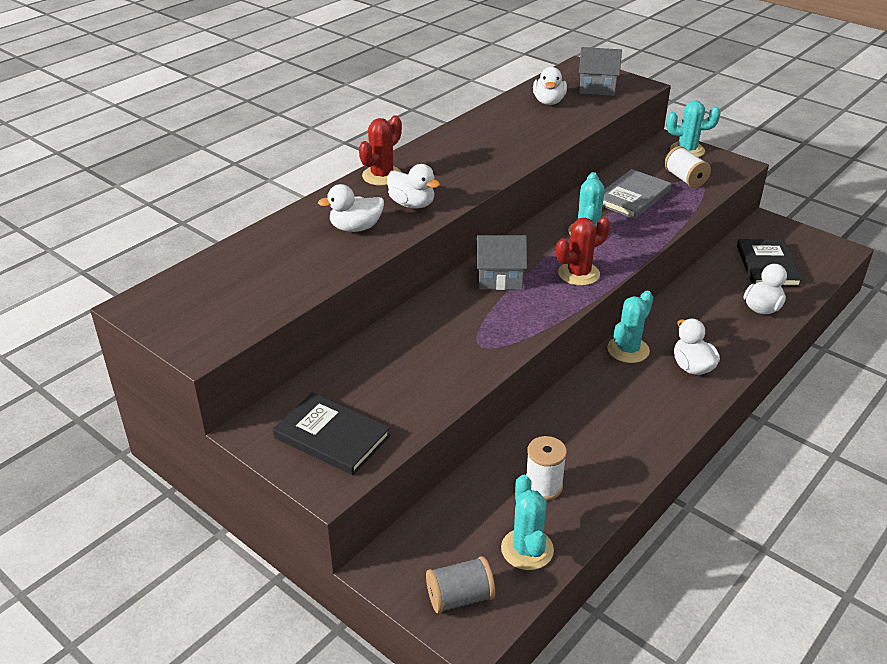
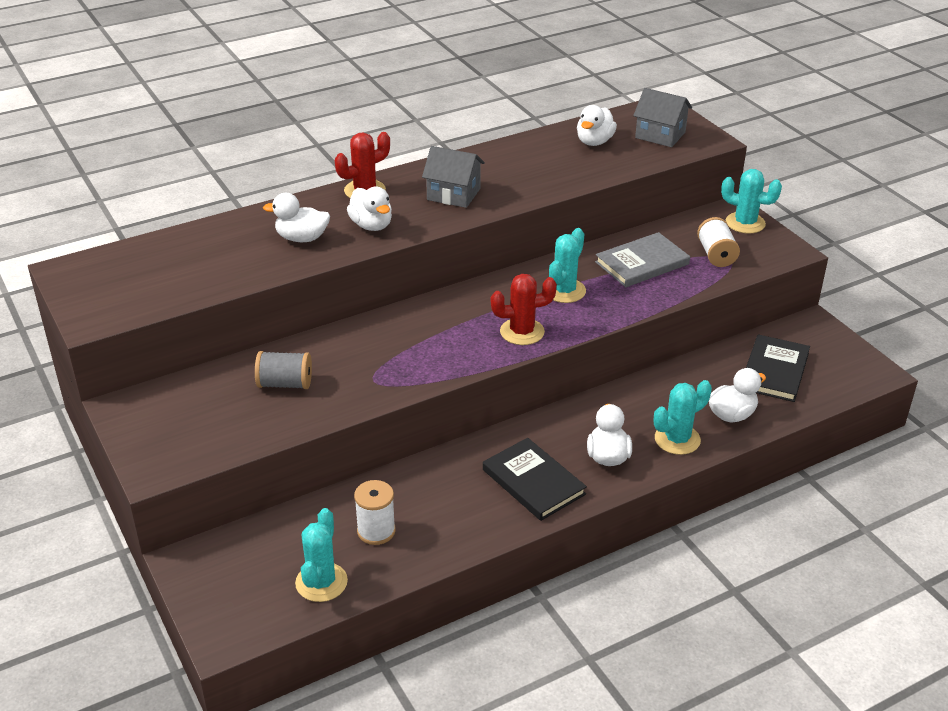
camera: 20 degrees right, 0 degrees up
(332, 436) = (183, 430): black book -> black book (533, 482)
(460, 597) = (234, 605): grey spool -> grey spool (285, 384)
(499, 278) = (440, 318): grey house -> grey house (453, 194)
(628, 350) = (554, 423): turquoise cactus -> turquoise cactus (677, 439)

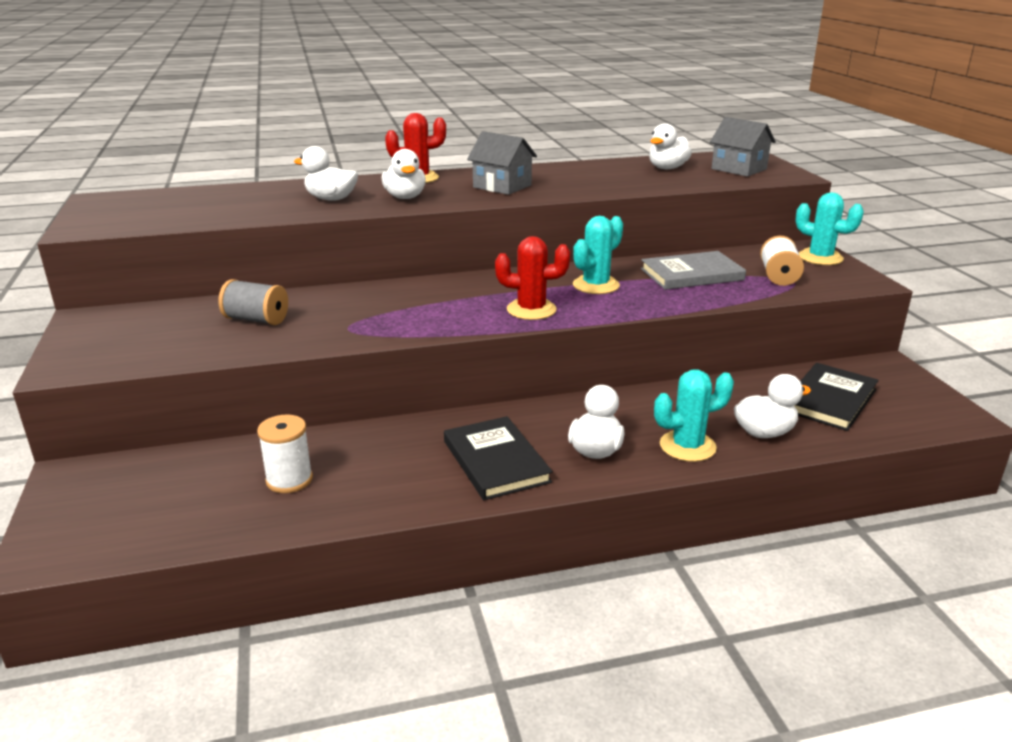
camera: 15 degrees right, 10 degrees down
(321, 582) = (192, 519): turquoise cactus -> none

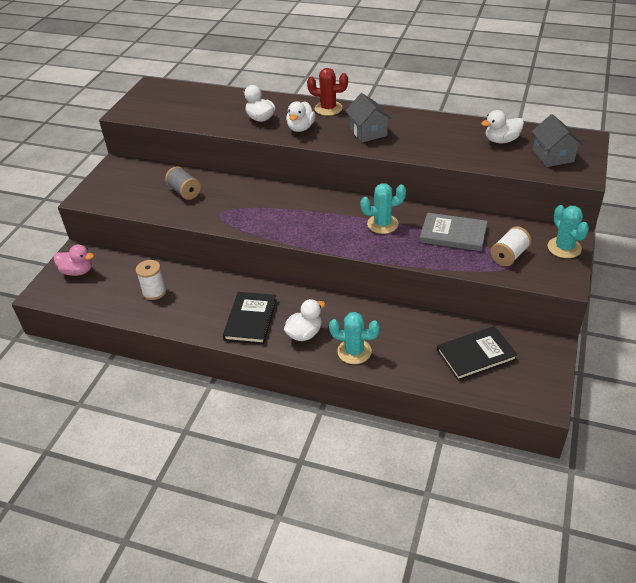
camera: 35 degrees right, 15 degrees up
(99, 499) = (77, 271): none -> pink duck
(531, 310) = (324, 232): red cactus -> none
(764, 432) = (407, 361): white duck -> none

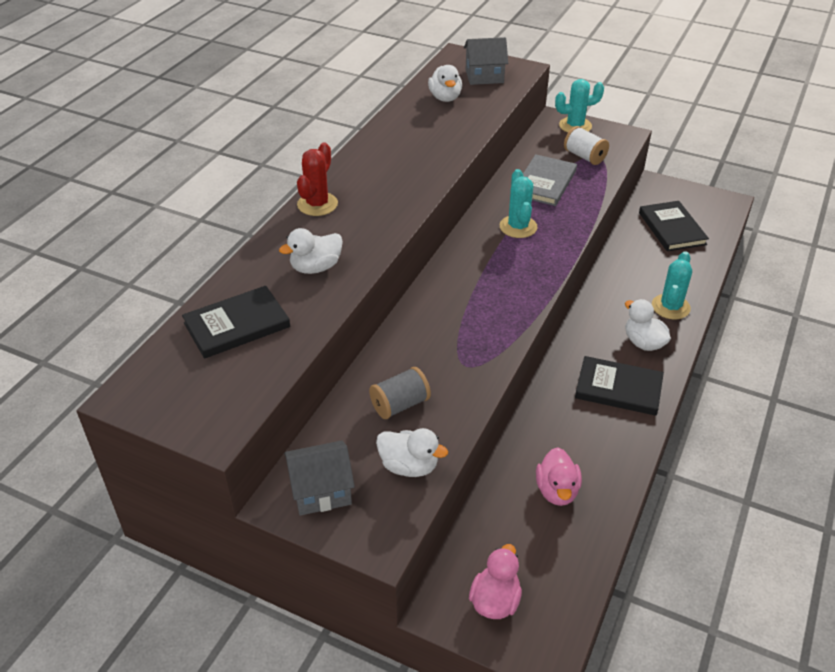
camera: 85 degrees left, 0 degrees up
(154, 292) = (557, 491): white spool -> pink duck
(205, 103) = (237, 325): none -> black book
(301, 128) = (360, 232): white duck -> white duck (409, 466)
(368, 132) = (393, 179): grey house -> grey house (321, 491)

